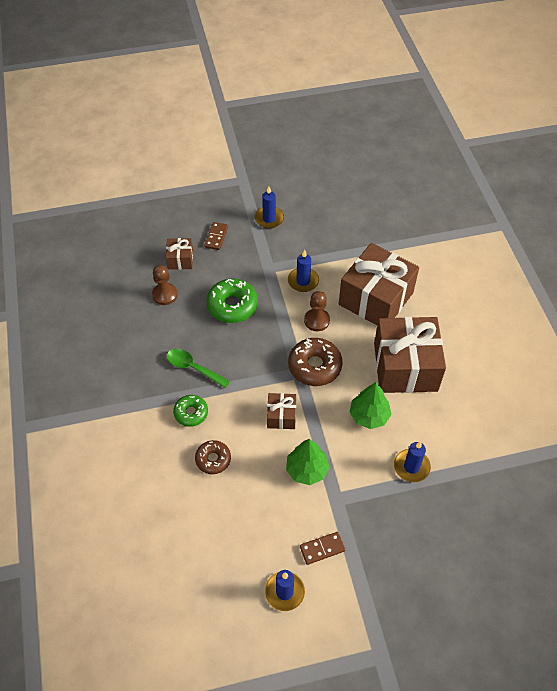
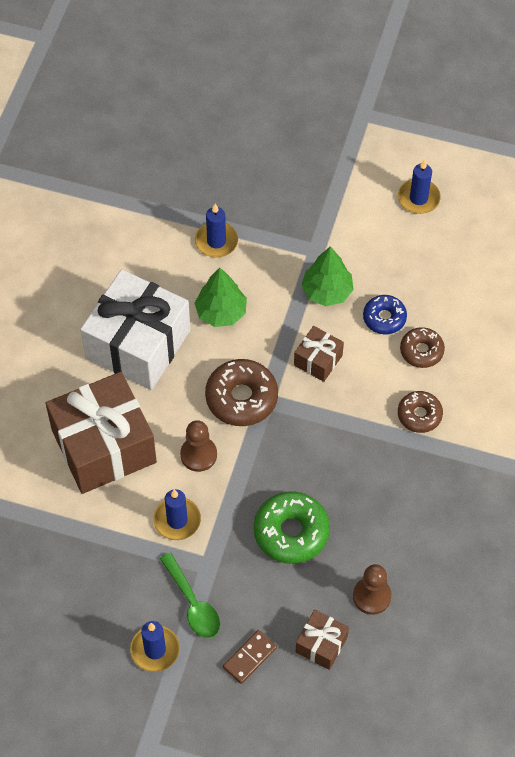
camera: 150 degrees left, 5 degrees up
(191, 413) = (419, 415): green donut -> brown donut
(193, 368) = (388, 470): green spoon -> green spoon (193, 603)
(253, 471) = (384, 318): none -> blue donut
(322, 549) = (360, 215): brown domino -> none
(405, 367) = (138, 344): brown gift -> white gift

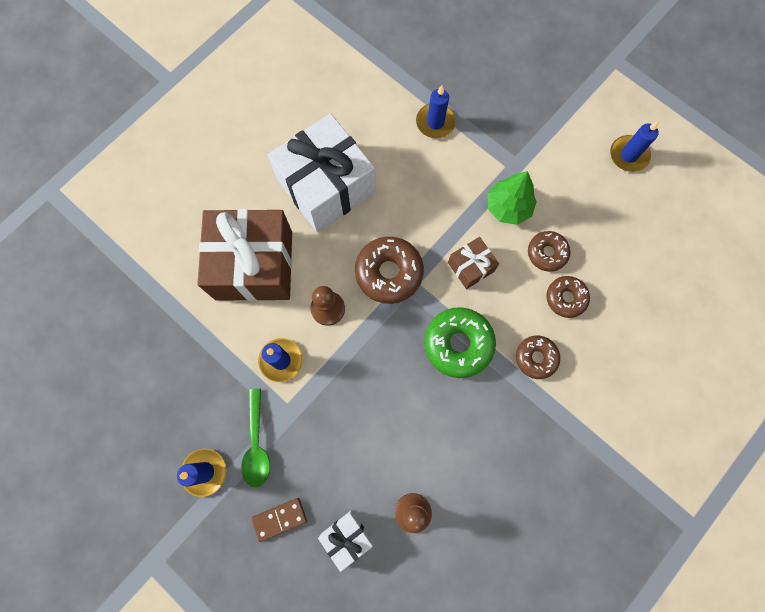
camera: 25 degrees right, 15 degrees up
(221, 312) = (409, 187): green tree -> none
(291, 532) = (371, 417): green donut -> green donut (458, 344)
(321, 644) = (347, 537): brown gift -> white gift
(384, 318) = (547, 253): blue donut -> brown donut

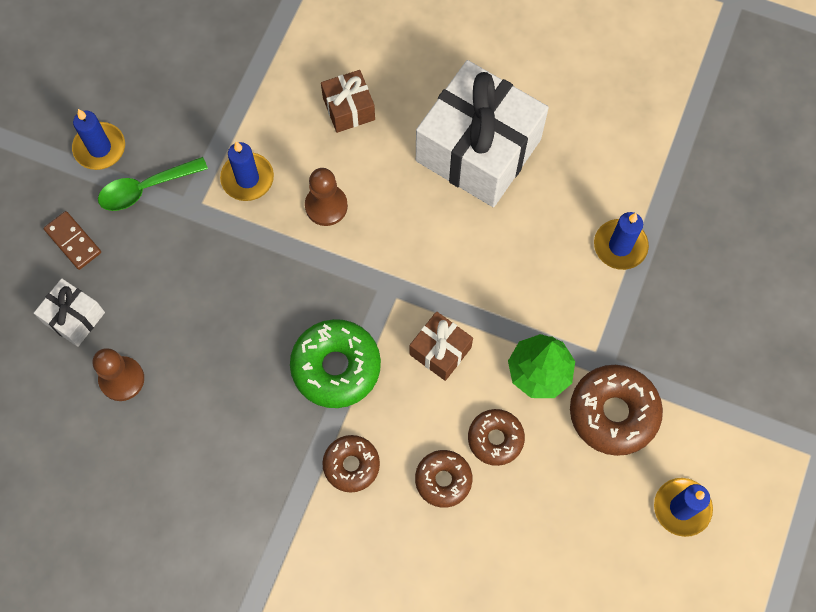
camera: 70 degrees right, 5 degrees down
(254, 265) = (349, 108): brown gift -> brown gift, size x0.46
(389, 273) = (396, 258): brown donut -> brown donut (613, 413)

